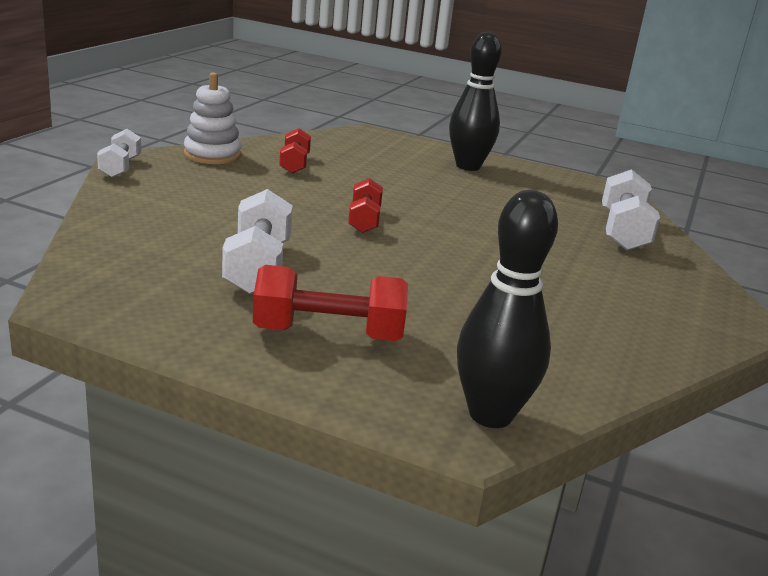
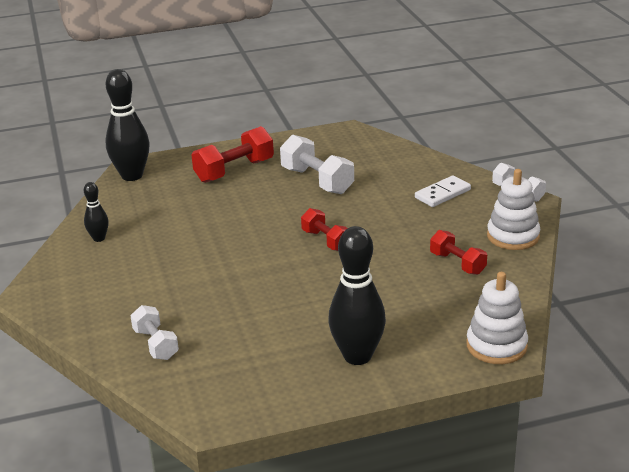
camera: 145 degrees right, 5 degrees up
(177, 196) = (442, 194): none -> white domino
(368, 135) = (496, 346): none -> white stacking toy
(620, 342) = (99, 238): none -> black bowling pin
(623, 232) = (156, 344): white dumbbell -> white dumbbell, size x0.63

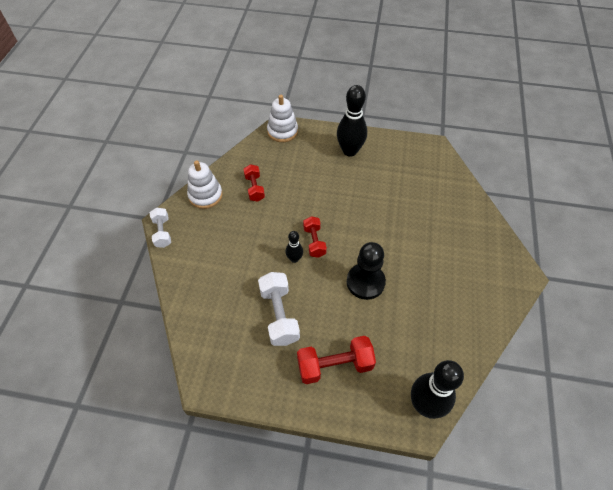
camera: 155 degrees left, 25 degrees up
(99, 238) = (468, 318): black bowling pin -> black bowling pin (294, 259)
(156, 344) = (449, 199): white dumbbell -> none
(237, 229) = (365, 282): none -> black pawn
(442, 194) = (208, 254): white domino -> none

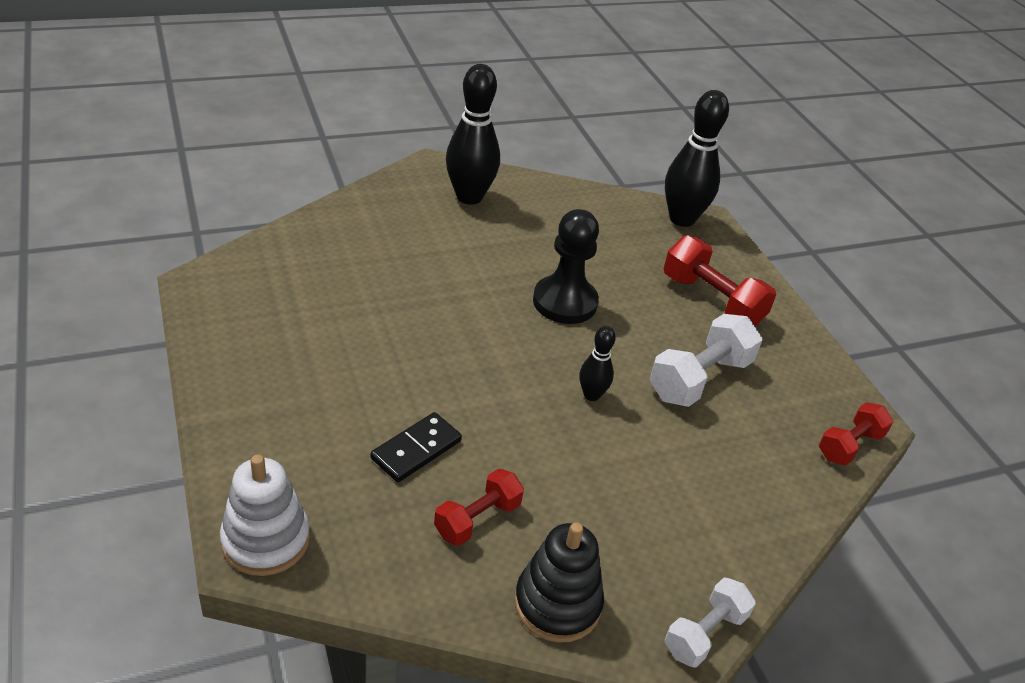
camera: 125 degrees left, 15 degrees down
(205, 195) = (557, 604): white stacking toy -> black stacking toy
(298, 183) = (416, 449): none -> black domino
(314, 242) = (538, 381): red dumbbell -> red dumbbell (849, 445)
(350, 151) = (276, 396): black bowling pin -> black bowling pin (469, 197)

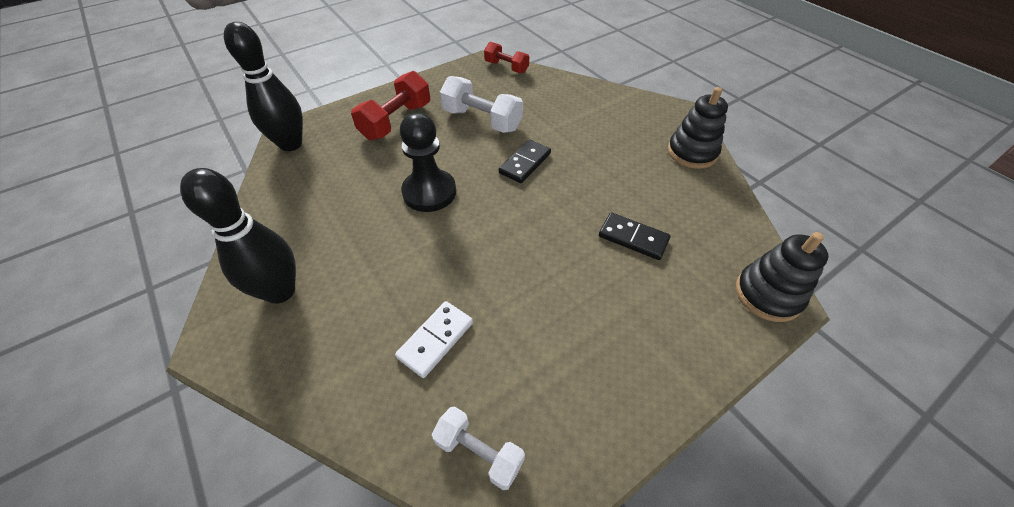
camera: 100 degrees left, 10 degrees up
(266, 540) = (767, 294): white stacking toy -> black stacking toy
(369, 268) = (435, 340): none -> white domino
(477, 519) = (664, 194): red dumbbell -> none
(591, 395) = (525, 163): black bowling pin -> black domino
(704, 633) = (664, 104): white dumbbell -> white dumbbell (479, 452)

